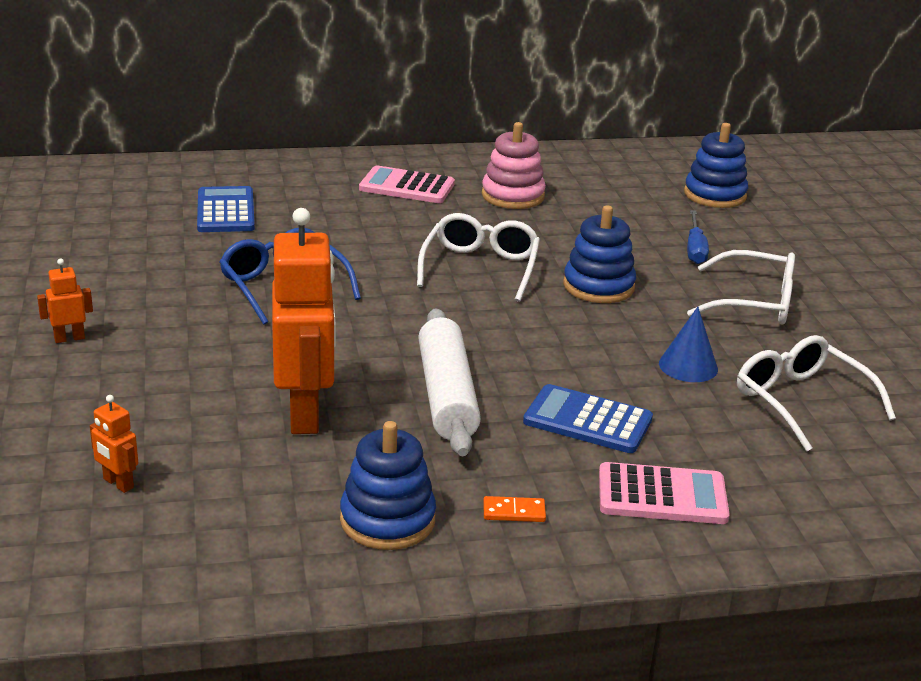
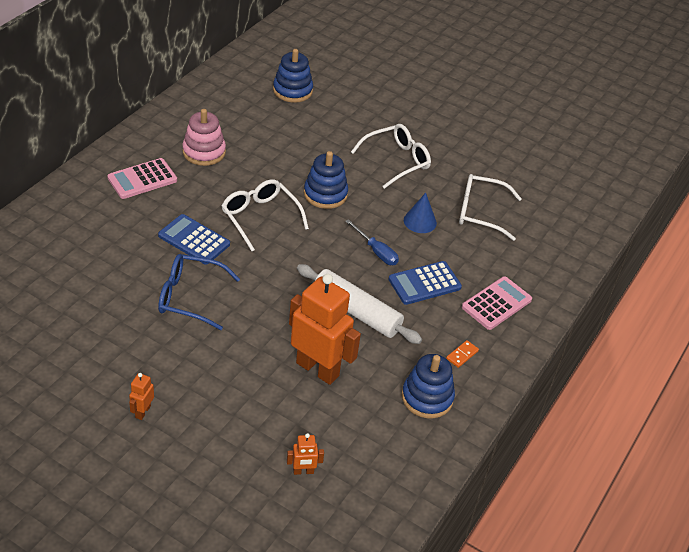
camera: 50 degrees left, 15 degrees up
(225, 211) = (76, 264): blue calculator -> blue calculator (194, 240)
(695, 249) = (332, 139): blue screwdriver -> blue screwdriver (376, 251)

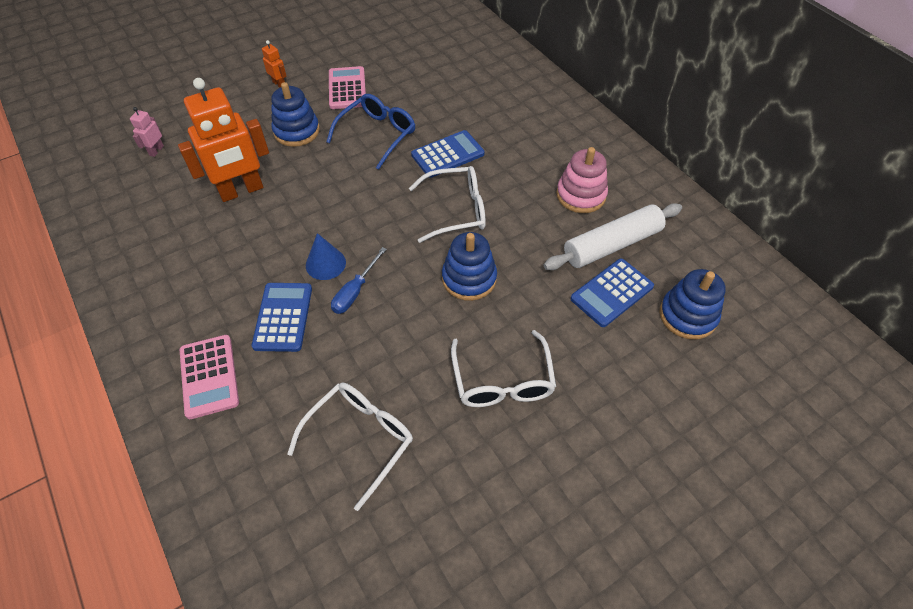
camera: 120 degrees right, 10 degrees up
(142, 179) = (551, 140): pink calculator -> pink calculator (347, 88)
(294, 124) = (612, 293): none -> blue calculator
(303, 471) = (156, 150): orange robot -> pink robot
(356, 311) = (285, 242): white rolling pin -> white rolling pin (612, 245)
(376, 251) = (355, 291): blue screwdriver -> blue screwdriver turned 45 degrees counterclockwise
(420, 221) = (379, 357): blue cone -> blue cone (325, 263)
(427, 398) = (150, 256): blue stacking toy -> blue stacking toy (296, 131)
(462, 355) = (172, 307): orange domino -> none

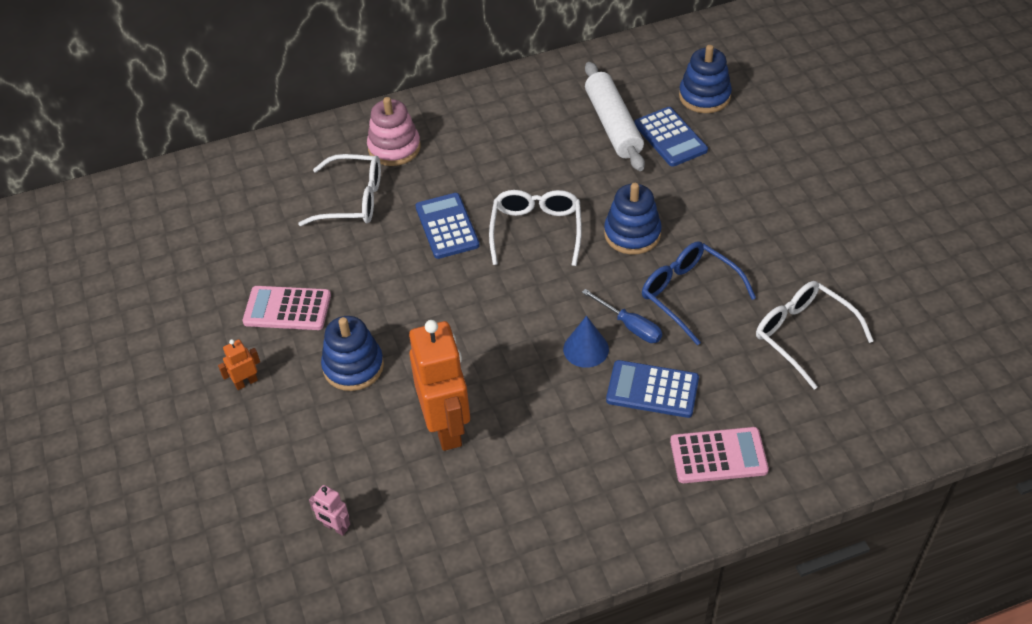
camera: 75 degrees left, 5 degrees down
(377, 135) = (390, 286): blue glasses -> blue glasses (689, 294)
(502, 381) = (754, 228): white glasses -> white glasses (352, 200)
(581, 195) = (542, 132): pink stacking toy -> pink stacking toy (394, 148)

